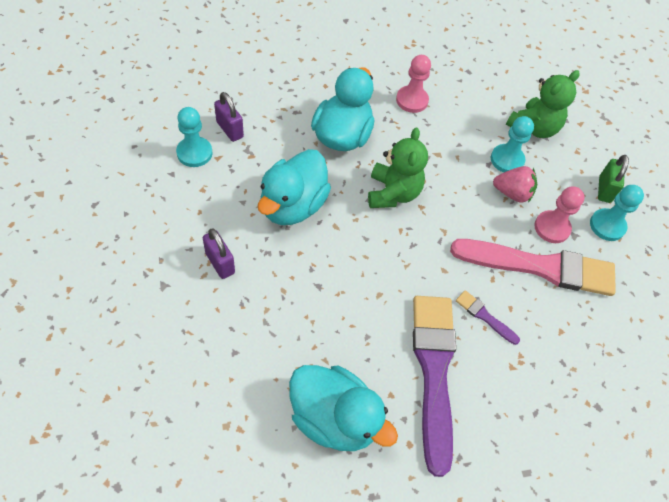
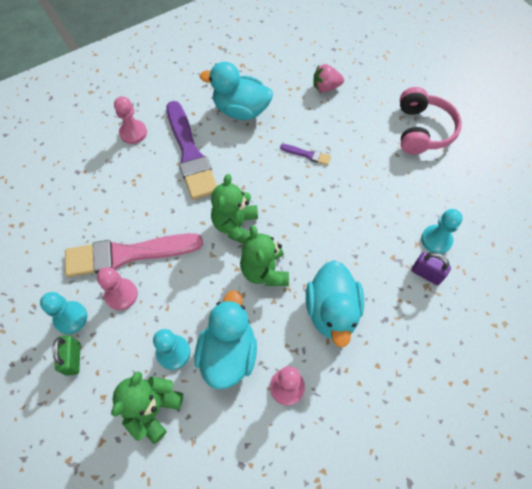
camera: 165 degrees right, 5 degrees up
(101, 278) = (422, 130): none -> pink headphones
(220, 263) = (359, 166): purple padlock -> none
(293, 205) = (336, 227): turquoise duck -> turquoise duck (228, 353)
(406, 251) = (235, 226): none -> green teddy bear
(484, 316) = (164, 200): purple brush -> purple brush (307, 155)
(510, 443) = (133, 133): none -> pink pawn
(512, 193) = (161, 316): pink strawberry -> pink strawberry (326, 87)

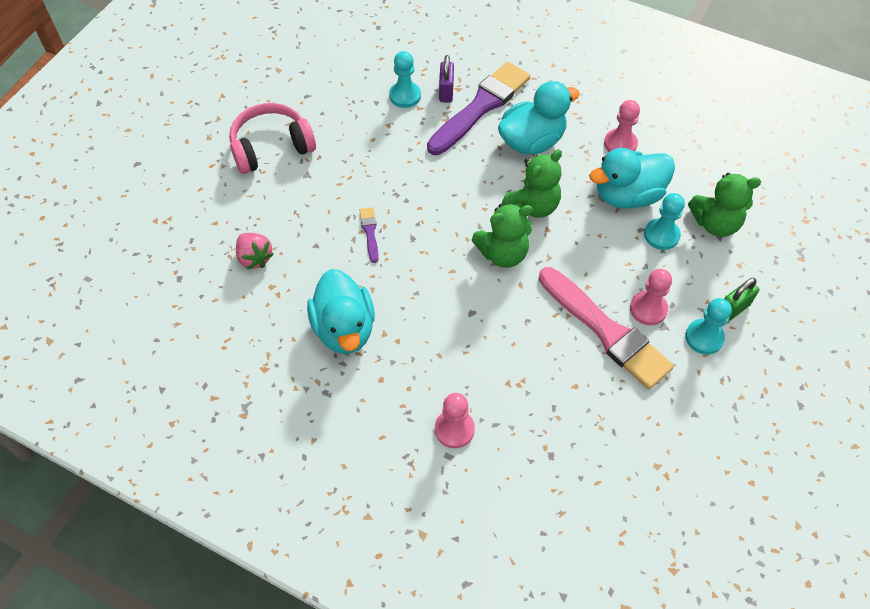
camera: 120 degrees left, 5 degrees down
(190, 154) = (443, 346): purple brush -> purple brush (481, 107)

